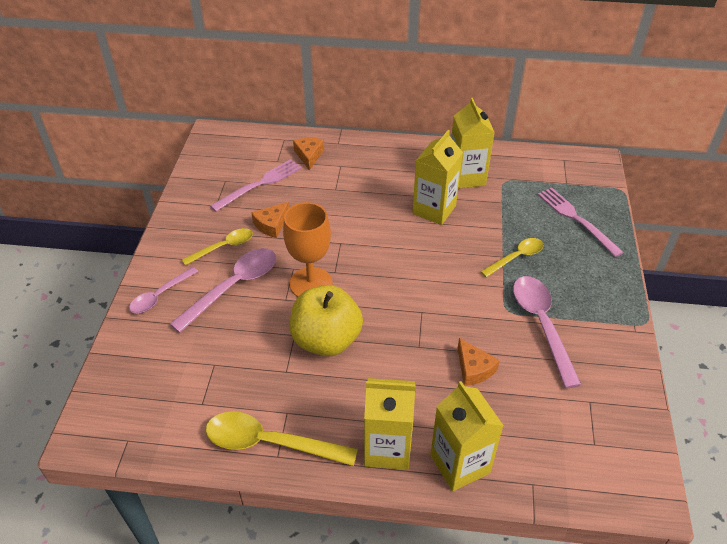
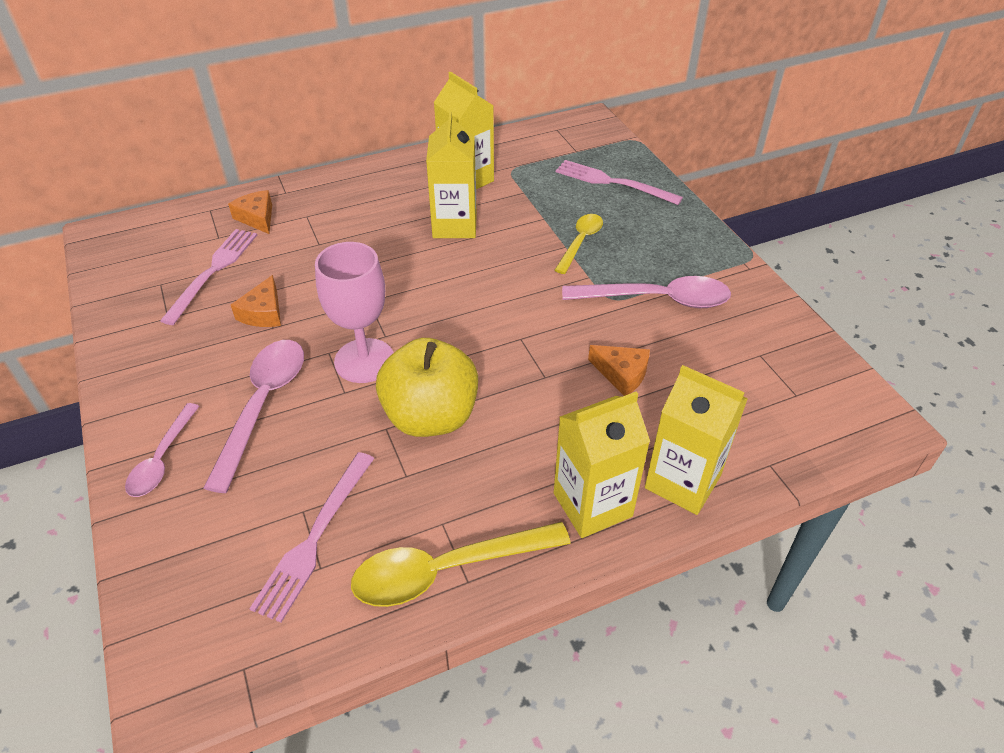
camera: 30 degrees left, 0 degrees up
(210, 384) = (314, 538): none -> pink fork
(223, 247) = (214, 363): yellow spoon -> none
(311, 283) = (364, 361): orange goblet -> pink goblet
(541, 325) = (657, 299): pink spoon -> pink spoon turned 135 degrees clockwise

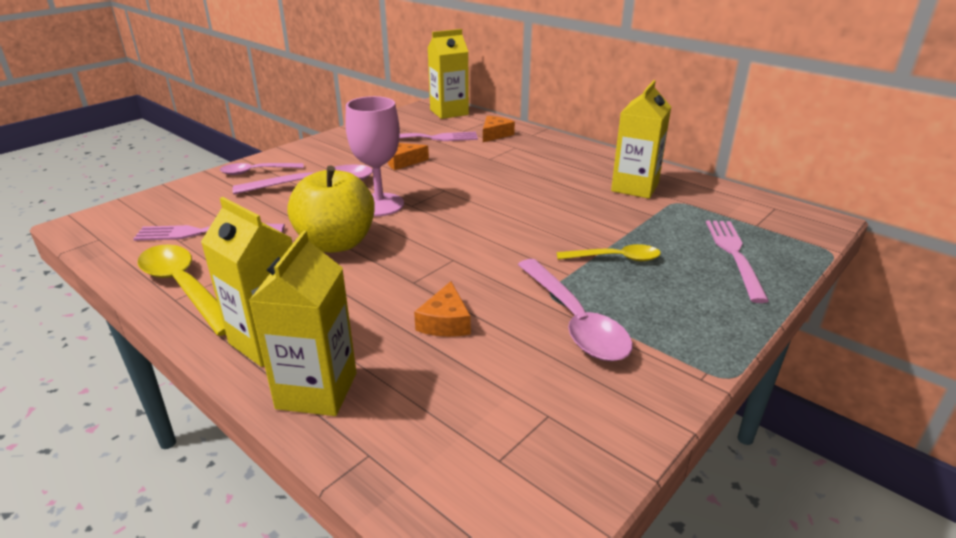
camera: 65 degrees right, 15 degrees down
(454, 225) = (568, 197): yellow carton -> yellow carton (449, 112)

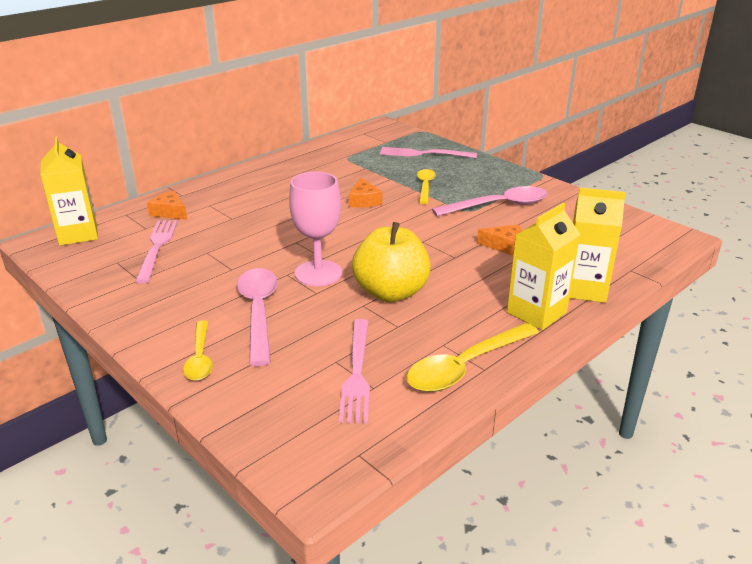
camera: 85 degrees left, 0 degrees up
(256, 172) = (200, 358): pink spoon -> yellow spoon
(402, 162) = (217, 262): orange cheese -> orange cheese (364, 201)
(635, 187) = (318, 167): yellow carton -> none

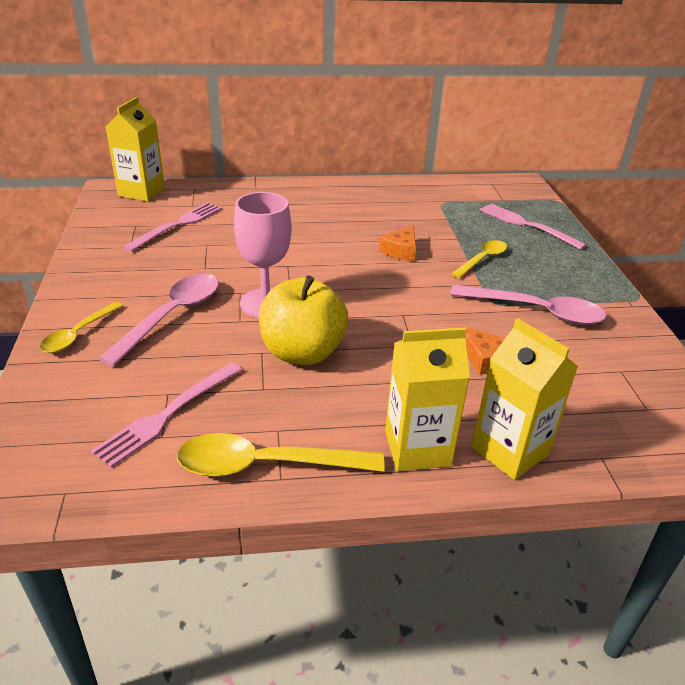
camera: 35 degrees right, 5 degrees up
(169, 212) = (227, 198): orange cheese -> none

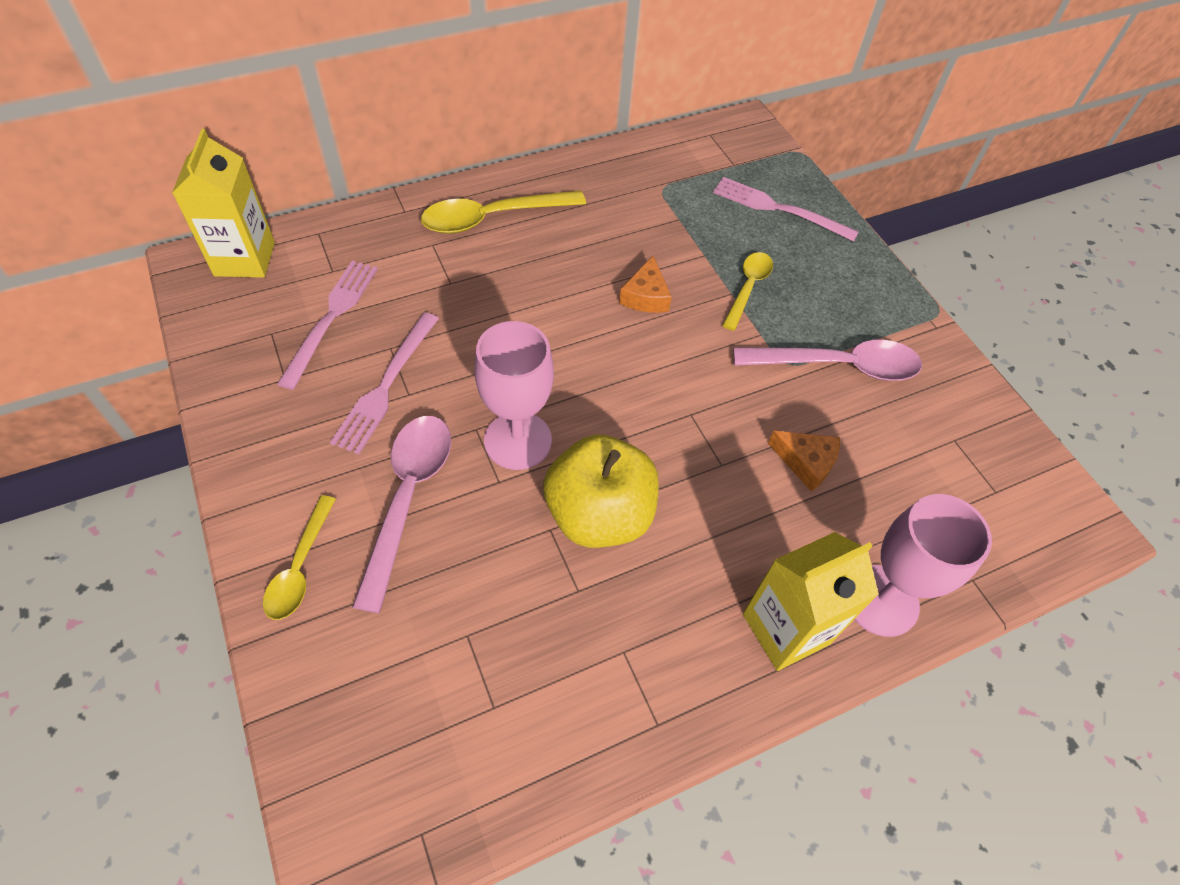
camera: 20 degrees left, 20 degrees up
(167, 415) = (484, 670): pink fork -> pink fork (386, 385)
(266, 465) = (634, 710): yellow spoon -> yellow spoon (492, 218)
(510, 451) = (881, 600): yellow carton -> pink goblet

